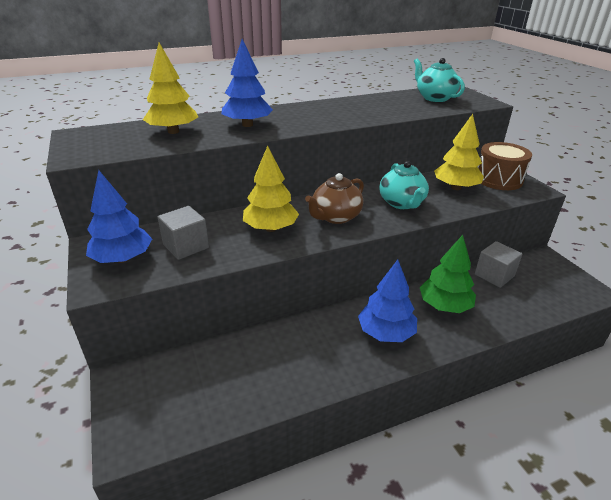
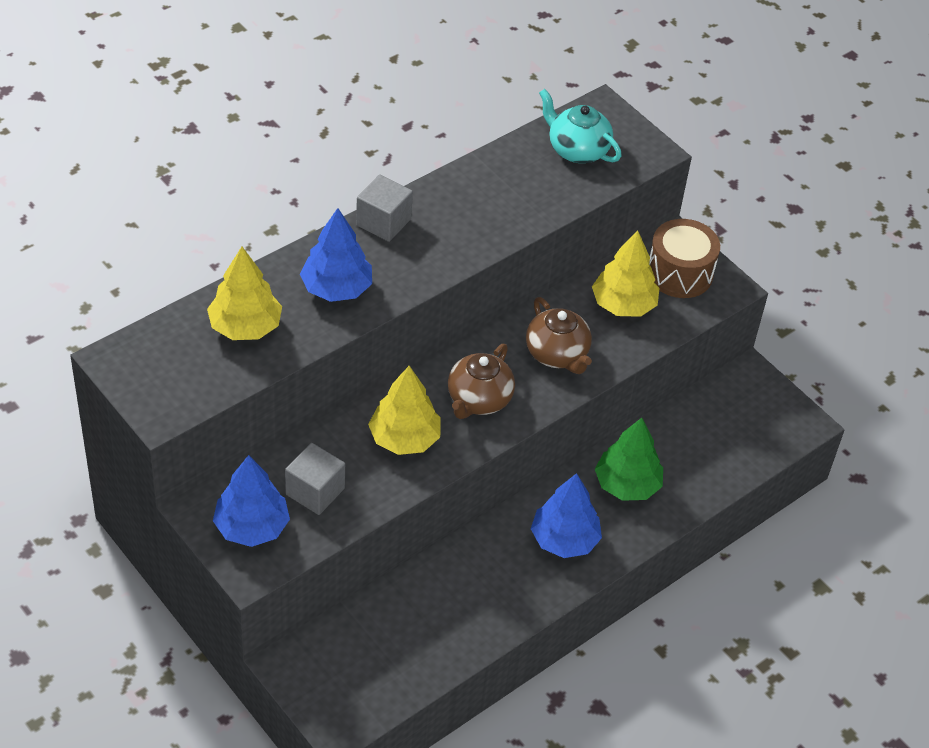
camera: 20 degrees left, 15 degrees up
(402, 203) = (557, 354): turquoise teapot -> brown teapot
(494, 275) = (684, 420): grey cube -> grey cube (383, 222)

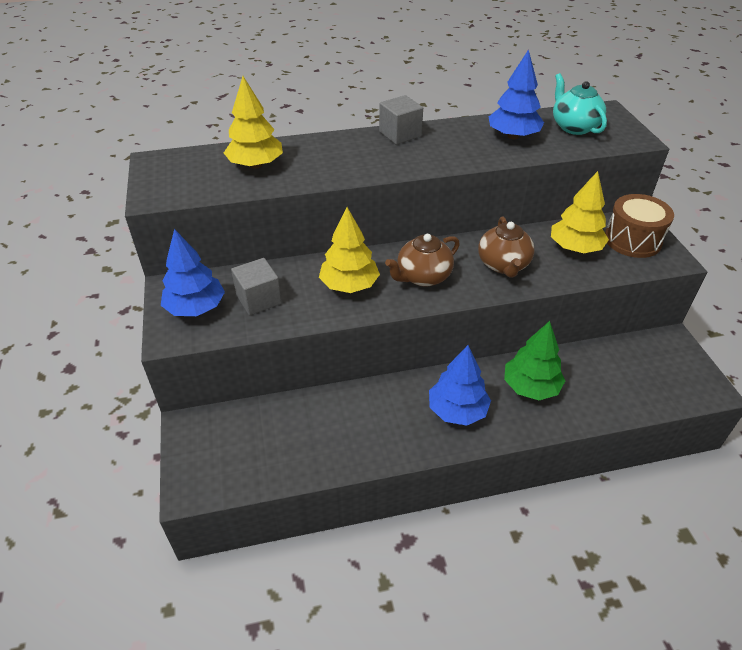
camera: 30 degrees right, 5 degrees down
(336, 288) = (337, 160): blue tree -> blue tree (513, 136)

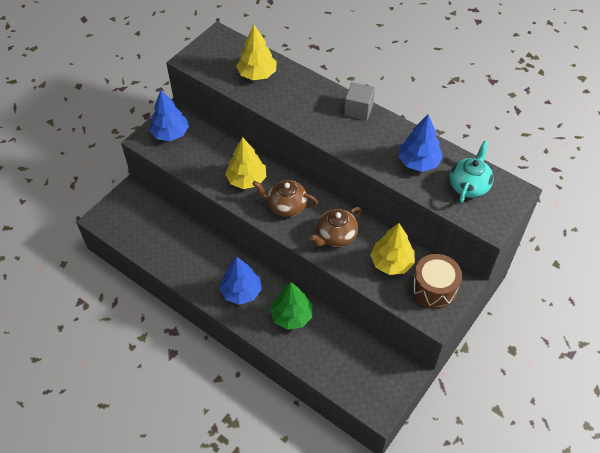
camera: 50 degrees right, 10 degrees up
(259, 299) = (200, 152): grey cube -> none

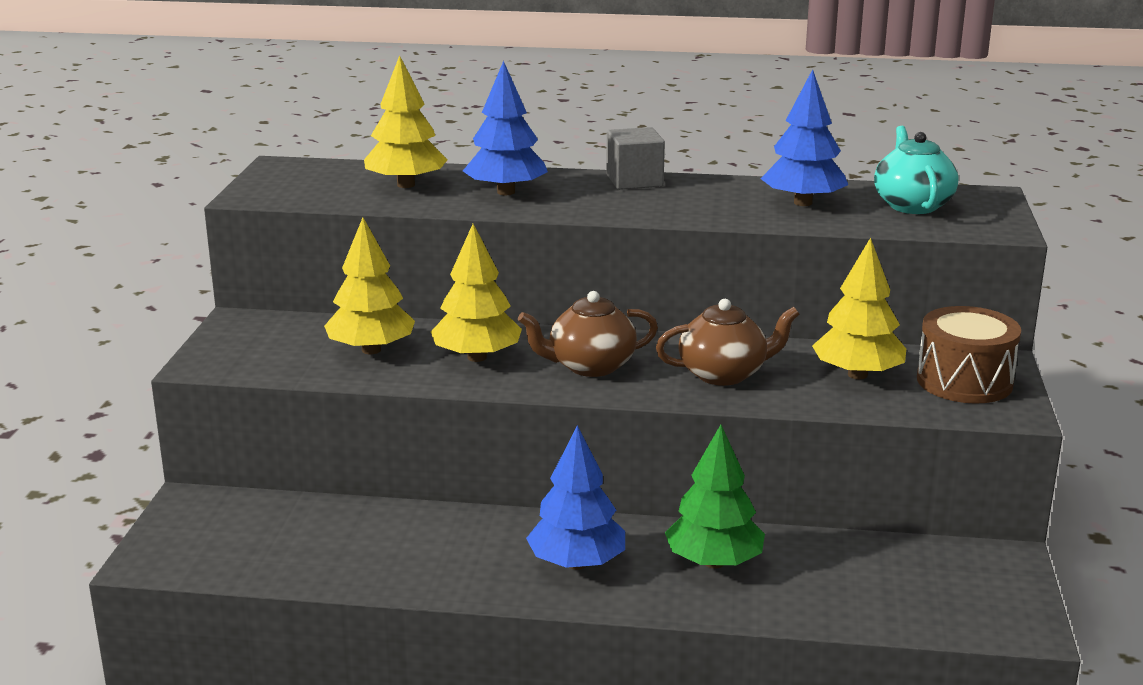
camera: 30 degrees left, 30 degrees down
(170, 133) = (255, 345): blue tree -> blue tree (506, 192)
(210, 156) = (371, 350): none -> yellow tree
(336, 236) = (724, 374): brown teapot -> brown teapot turned 120 degrees counterclockwise

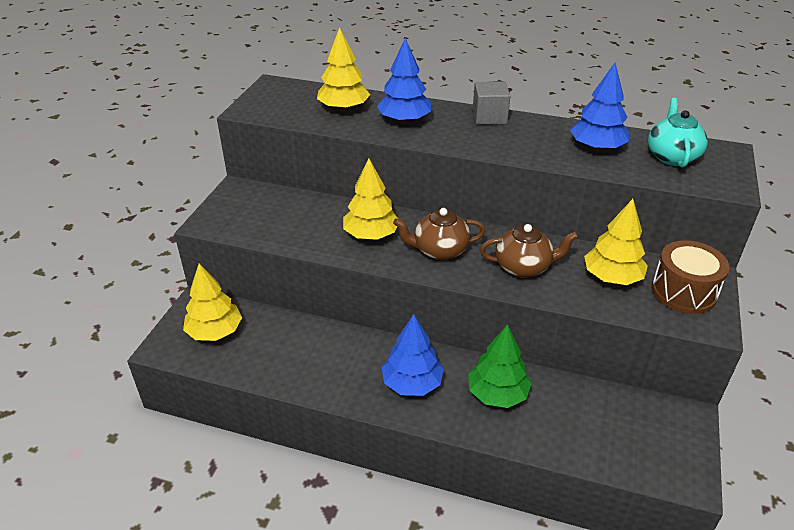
camera: 10 degrees right, 15 degrees up
(371, 350) = (308, 221): yellow tree -> yellow tree (215, 332)

